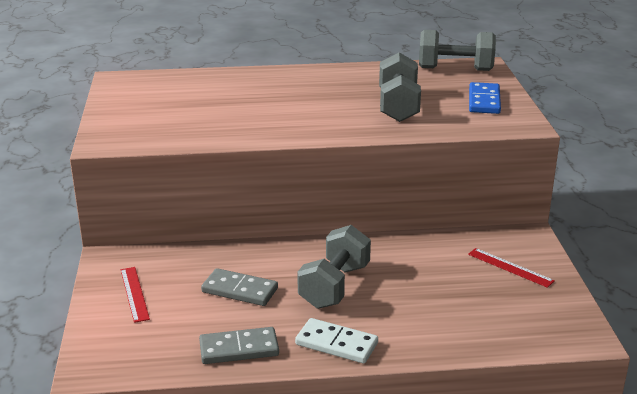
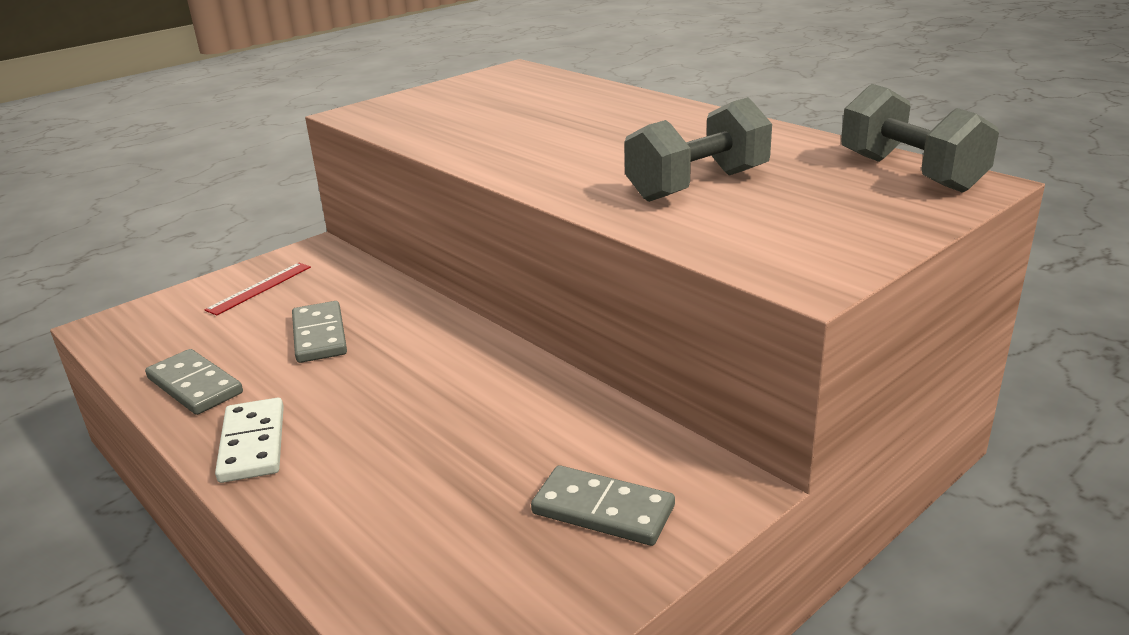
camera: 55 degrees right, 0 degrees up
(334, 286) = (388, 387): grey dumbbell -> none
(484, 101) = (837, 225): blue domino -> none
(510, 267) = (603, 510): red ruler -> grey domino

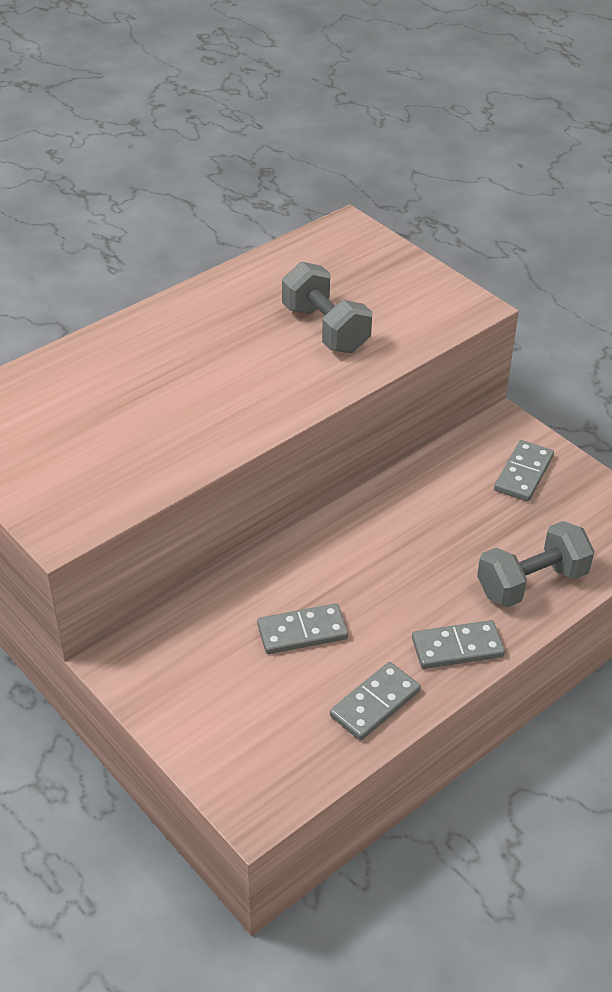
camera: 90 degrees left, 15 degrees up
(253, 444) = (457, 647): white domino -> grey domino
(260, 288) = (198, 694): red ruler -> none
(910, 173) = (325, 244): grey dumbbell -> grey dumbbell (531, 583)

